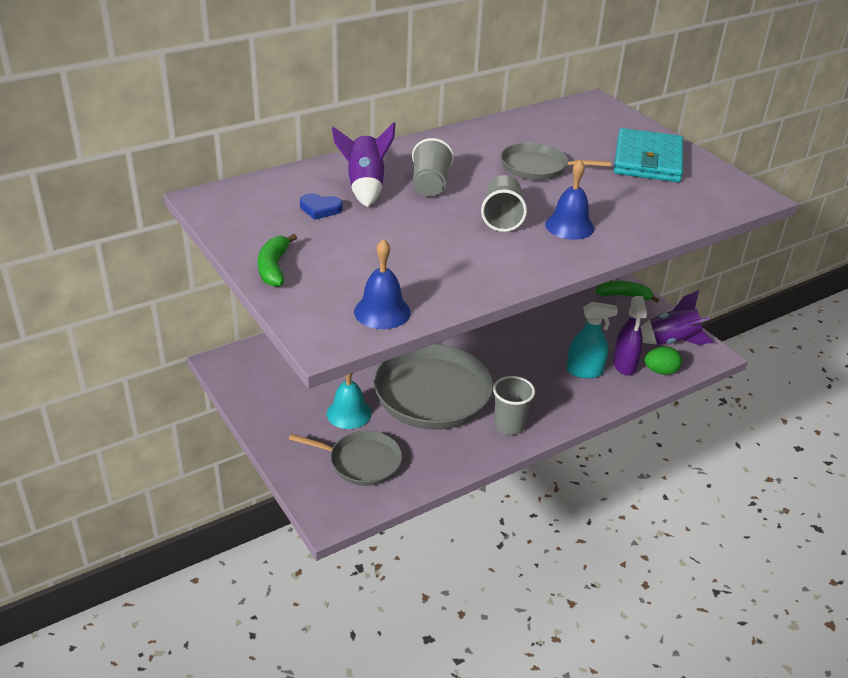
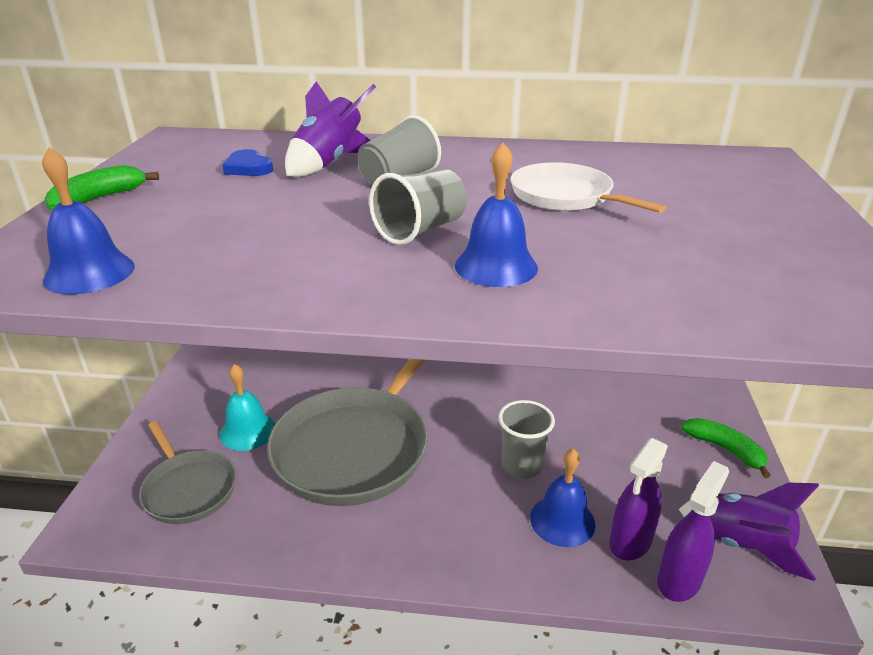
camera: 40 degrees right, 5 degrees down
(509, 425) = (385, 538): grey cup -> grey cup (522, 465)
(538, 167) = (565, 196): grey pan -> white pan
(584, 371) = (562, 520): turquoise spray bottle -> blue bell
(648, 160) = (756, 230): turquoise wallet -> none
(660, 371) = (679, 579): green egg -> purple spray bottle

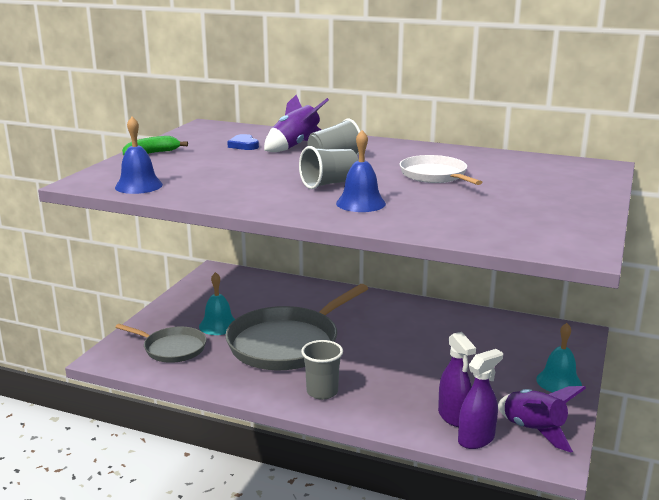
camera: 15 degrees right, 10 degrees down
(188, 488) = (172, 348): grey pan -> grey pan turned 45 degrees counterclockwise
(522, 465) = (399, 368): grey cup -> grey cup (322, 392)
(562, 520) = (411, 399): blue bell -> none
(630, 541) = (453, 416): purple spray bottle -> purple spray bottle turned 75 degrees counterclockwise
(725, 449) = (559, 381): green banana -> turquoise bell

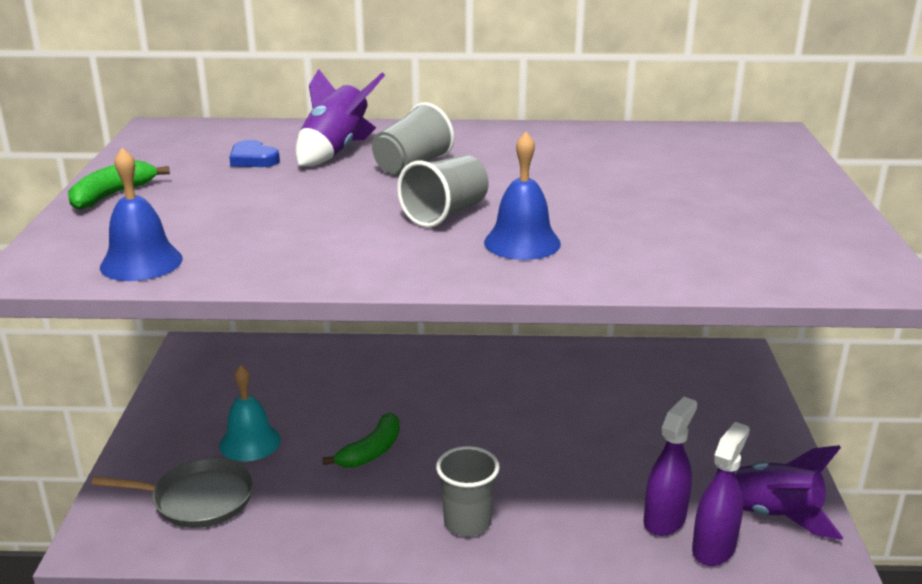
camera: 20 degrees left, 5 degrees up
(287, 343) = (371, 451): grey pan -> green banana
(435, 175) = (580, 177): white pan -> none
(453, 416) = (664, 519): purple spray bottle -> purple spray bottle turned 105 degrees counterclockwise
(559, 381) = (758, 433): turquoise bell -> none

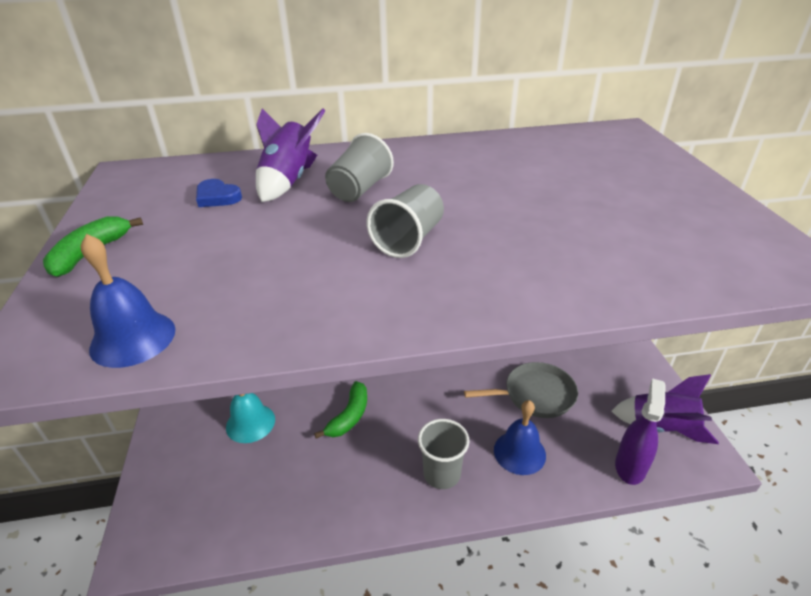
camera: 10 degrees left, 10 degrees up
(198, 499) = (219, 488): grey pan -> grey pan (535, 395)
(522, 242) = (490, 265): blue bell -> blue bell (519, 452)
(664, 519) = (586, 445): purple spray bottle -> none

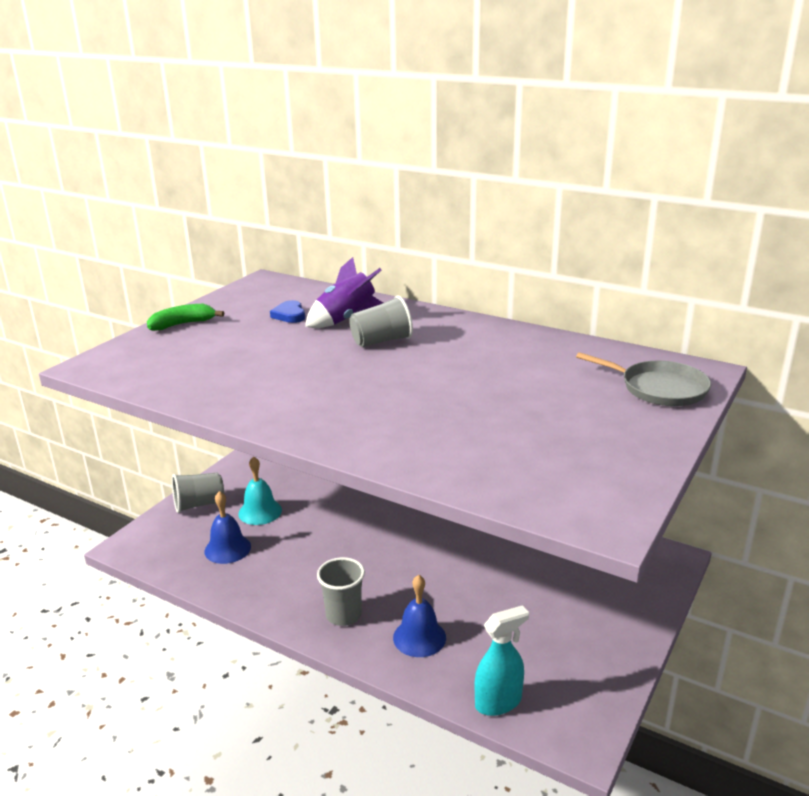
camera: 40 degrees right, 10 degrees down
(133, 338) = (144, 374): blue bell -> blue bell (227, 548)
(349, 416) = (327, 543): green banana -> none
(409, 240) = (355, 384): grey cup -> grey cup (199, 504)
(535, 395) = (489, 609): grey pan -> grey pan (659, 388)
(630, 466) = (498, 702): purple spray bottle -> turquoise spray bottle
(661, 428) = (571, 697): purple rocket -> none

